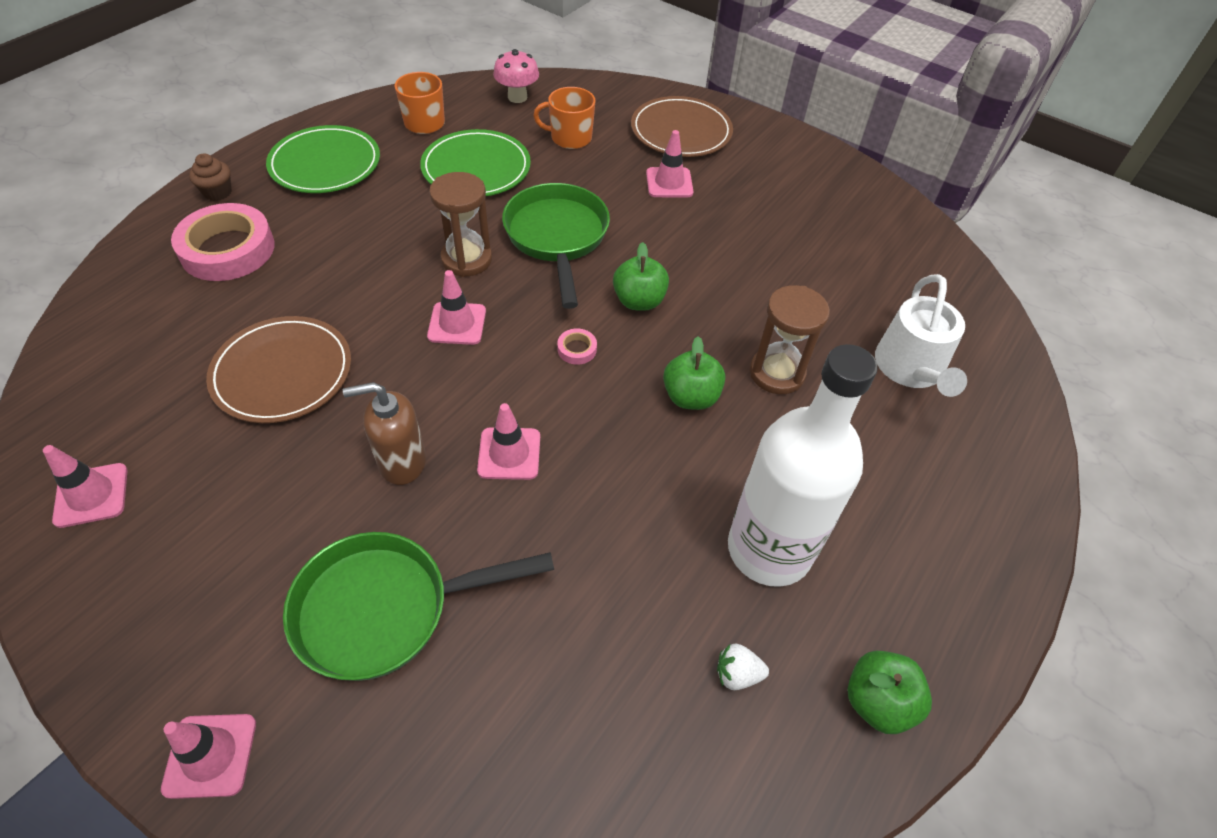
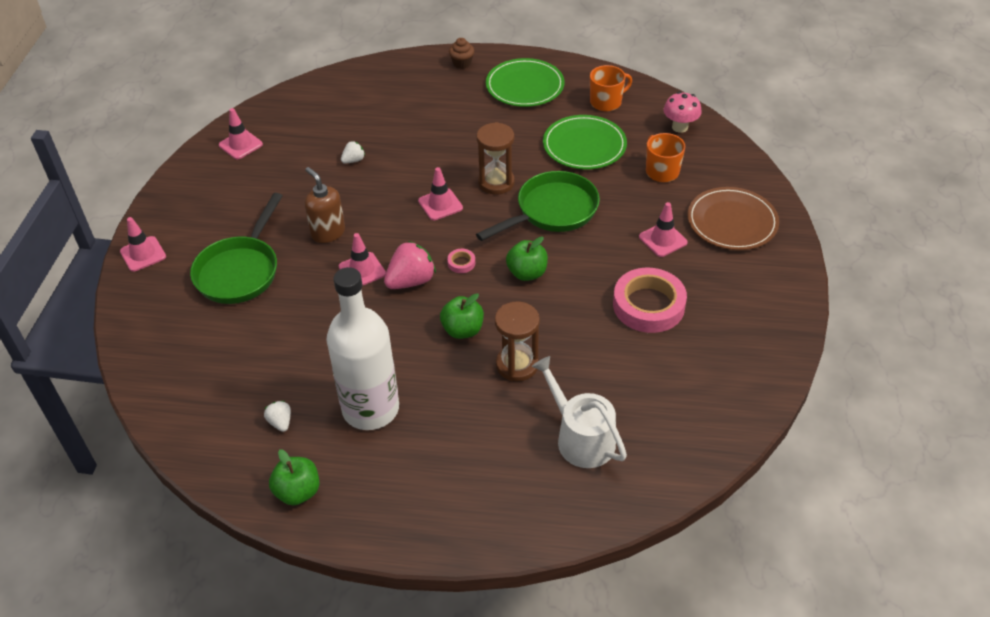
camera: 65 degrees right, 5 degrees down
(227, 249) = (422, 92): pink tape -> pink tape (648, 305)
(282, 373) = (353, 160): brown plate -> white strawberry
(385, 609) = (240, 271): green pan -> green pan turned 120 degrees counterclockwise
(570, 410) = (411, 281): none -> pink strawberry
(911, 369) = (580, 438): white watering can -> white watering can turned 75 degrees clockwise

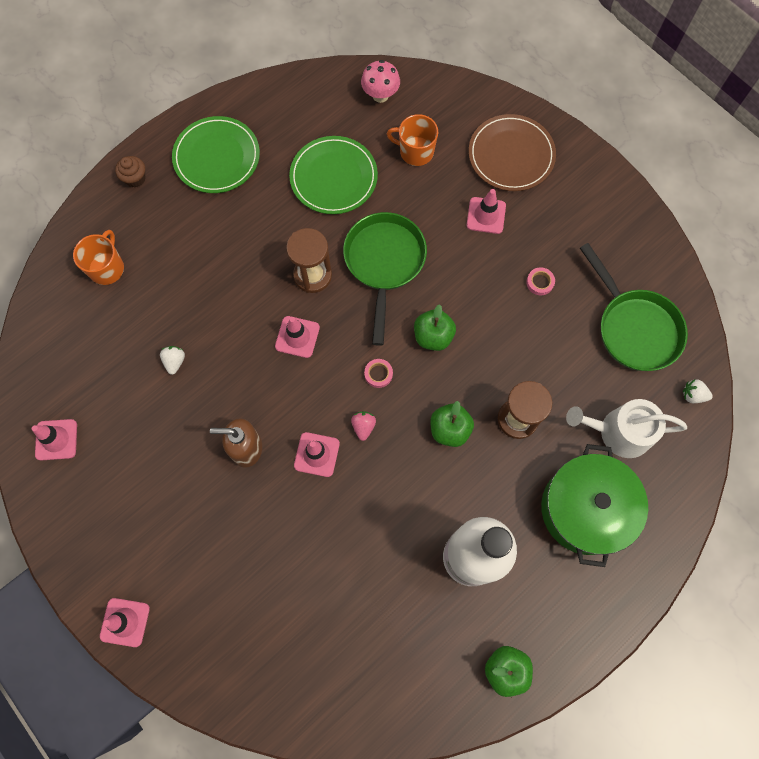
camera: 50 degrees left, 25 degrees up
(240, 271) = (226, 552): green pan -> green pan (634, 328)
(280, 422) = (426, 635): white strawberry -> white strawberry (693, 395)
(411, 281) = (363, 426): pink strawberry -> pink strawberry, size x0.53
(488, 458) = (585, 509): none -> green pot
(606, 102) = (299, 117): orange mug -> orange mug (107, 268)
(648, 305) = (540, 282): pink tape -> pink tape, size x0.40

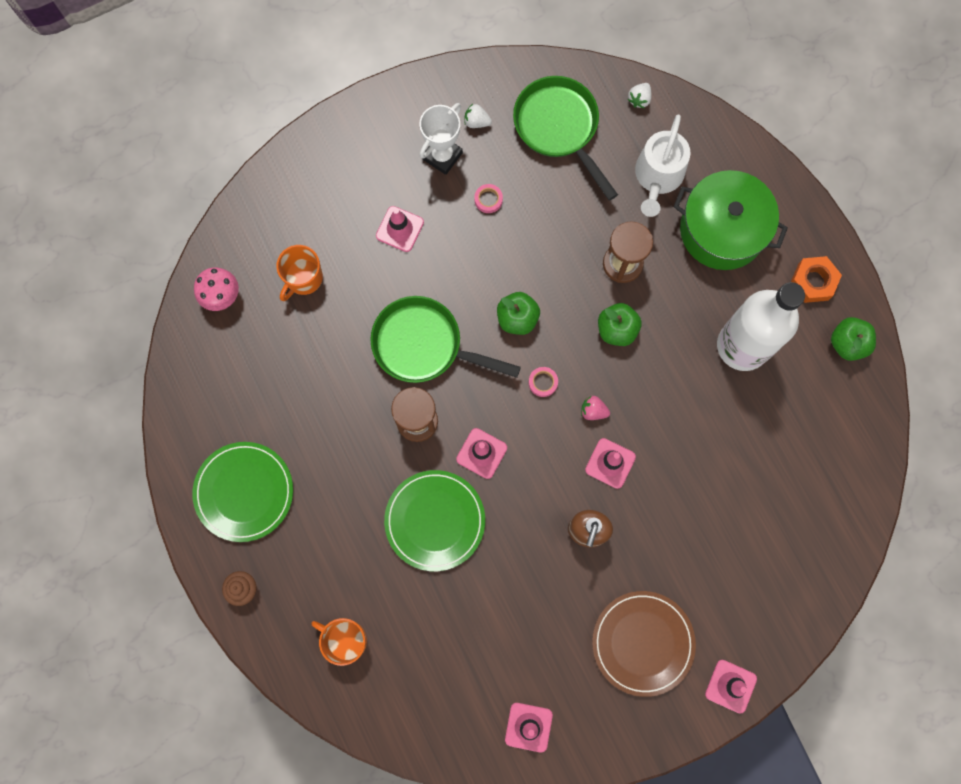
camera: 75 degrees left, 5 degrees up
(175, 361) = (475, 586): white strawberry -> white strawberry (476, 122)
(333, 177) = (308, 371): green plate -> green plate (435, 520)
(511, 155) = (337, 183): brown plate -> brown plate (643, 643)
(561, 617) = (813, 282): none -> orange nut
(568, 233) = (442, 156): none -> white trophy
(634, 328) = (559, 128): green pan -> green pan turned 105 degrees counterclockwise

